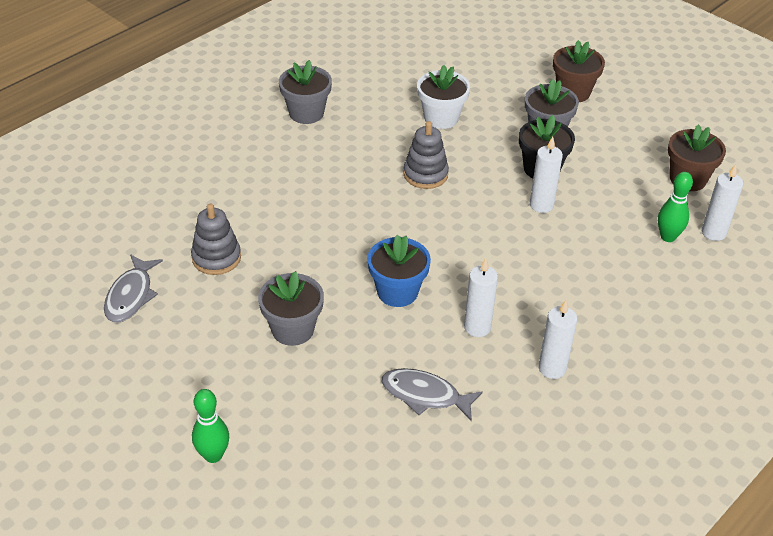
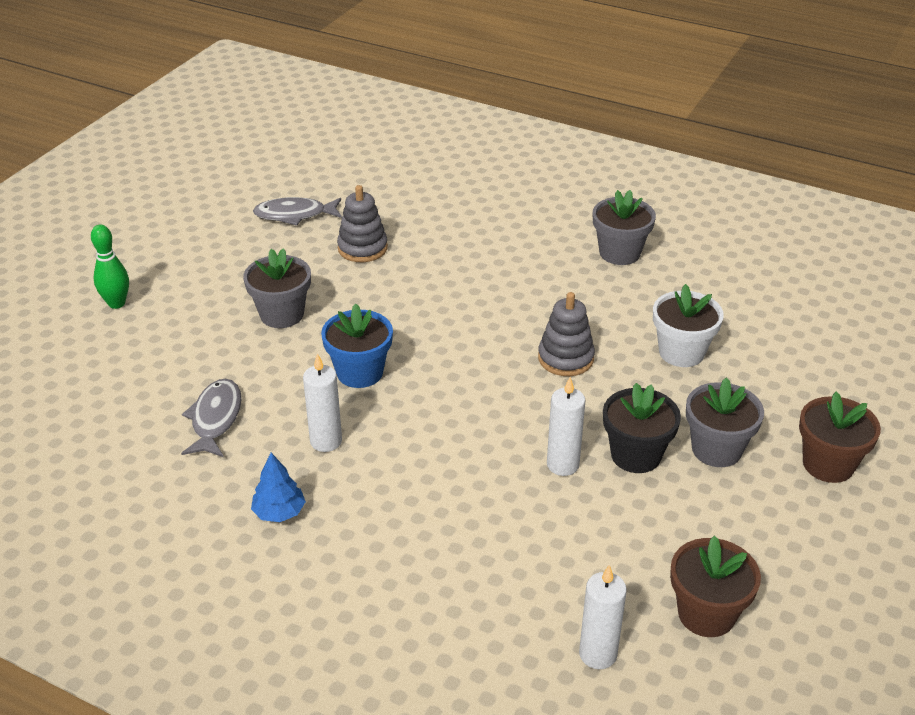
camera: 75 degrees right, 5 degrees down
(552, 368) = (279, 512): white candle -> blue tree
(668, 237) = (562, 600): green bowling pin -> none

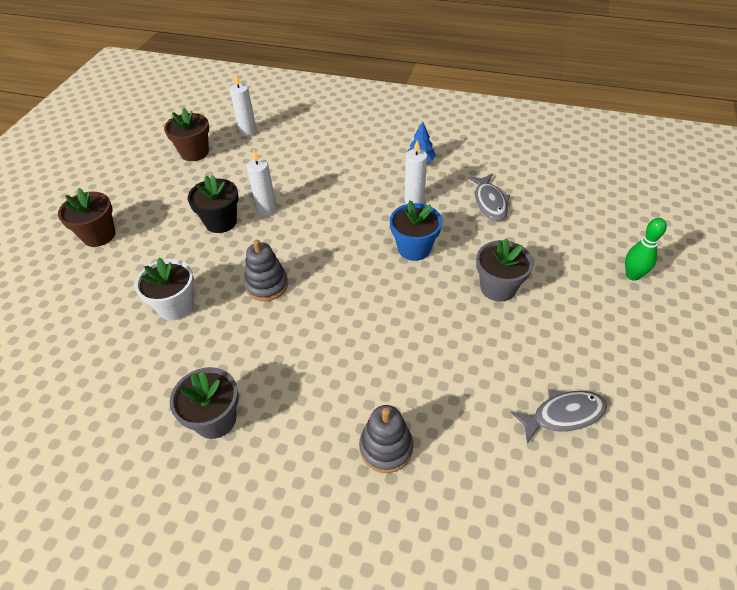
camera: 170 degrees right, 10 degrees up
(362, 248) = (470, 377): grey stacking toy -> grey stacking toy (386, 448)
(716, 449) = (168, 233): grey flower pot -> none

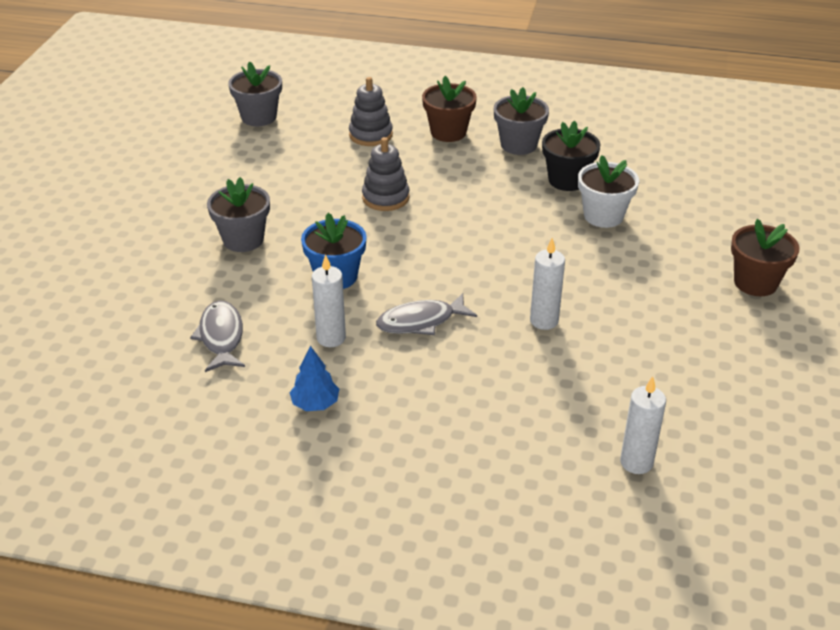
camera: 175 degrees right, 10 degrees down
(194, 152) = (709, 414): brown flower pot -> brown flower pot (448, 132)
(221, 222) = (601, 302): black flower pot -> black flower pot (567, 180)
(267, 285) = (510, 236): grey stacking toy -> grey stacking toy (385, 198)
(535, 497) = (259, 117): none -> grey flower pot
(563, 415) = (217, 154): grey fish -> grey fish (420, 321)
(632, 275) = (81, 254): green bowling pin -> none

